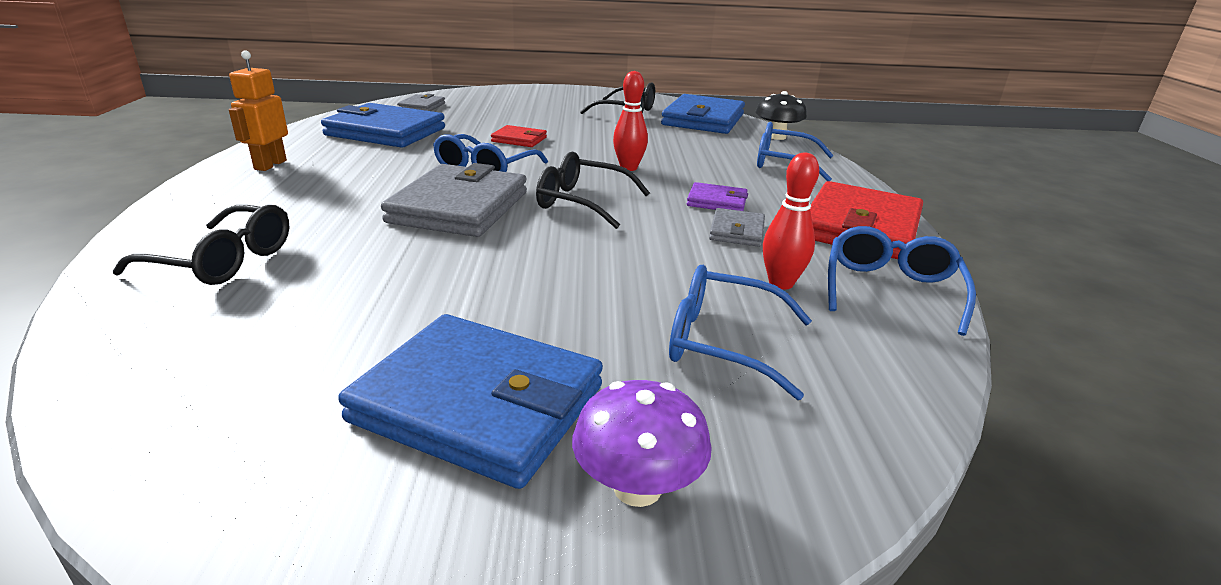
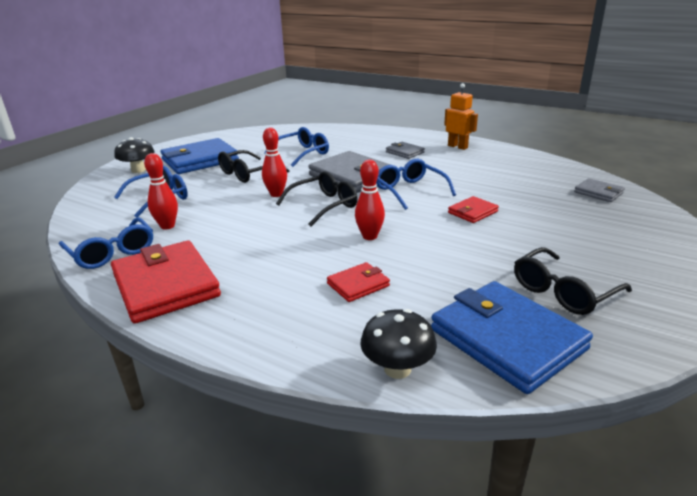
camera: 125 degrees right, 0 degrees up
(224, 261) = (341, 138): black glasses -> black glasses (247, 174)
(386, 132) = (516, 174): blue wallet -> none
(581, 241) = (276, 194): none -> red bowling pin
(637, 487) = (138, 170): purple mushroom -> black mushroom
(714, 158) = (358, 285): none -> red wallet
(717, 202) = (273, 247): purple wallet -> none
(736, 231) = (227, 237): grey wallet -> grey wallet (405, 152)
(783, 163) = (310, 320): blue glasses -> blue glasses (302, 153)

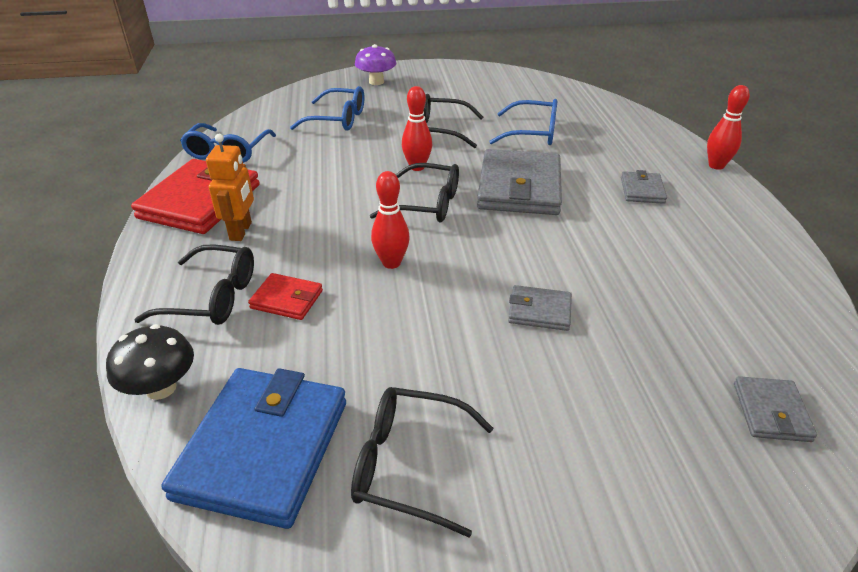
camera: 50 degrees right, 10 degrees up
(138, 170) = (376, 82): black mushroom -> purple mushroom
(167, 226) = (293, 150): red bowling pin -> red bowling pin (716, 165)
(200, 160) = (436, 94): blue wallet -> none
(312, 315) = (212, 297): none -> black glasses
(409, 191) = (536, 240): blue glasses -> none
(457, 146) = (729, 220): orange robot -> orange robot (241, 231)
(472, 212) = (539, 311): red wallet -> grey wallet

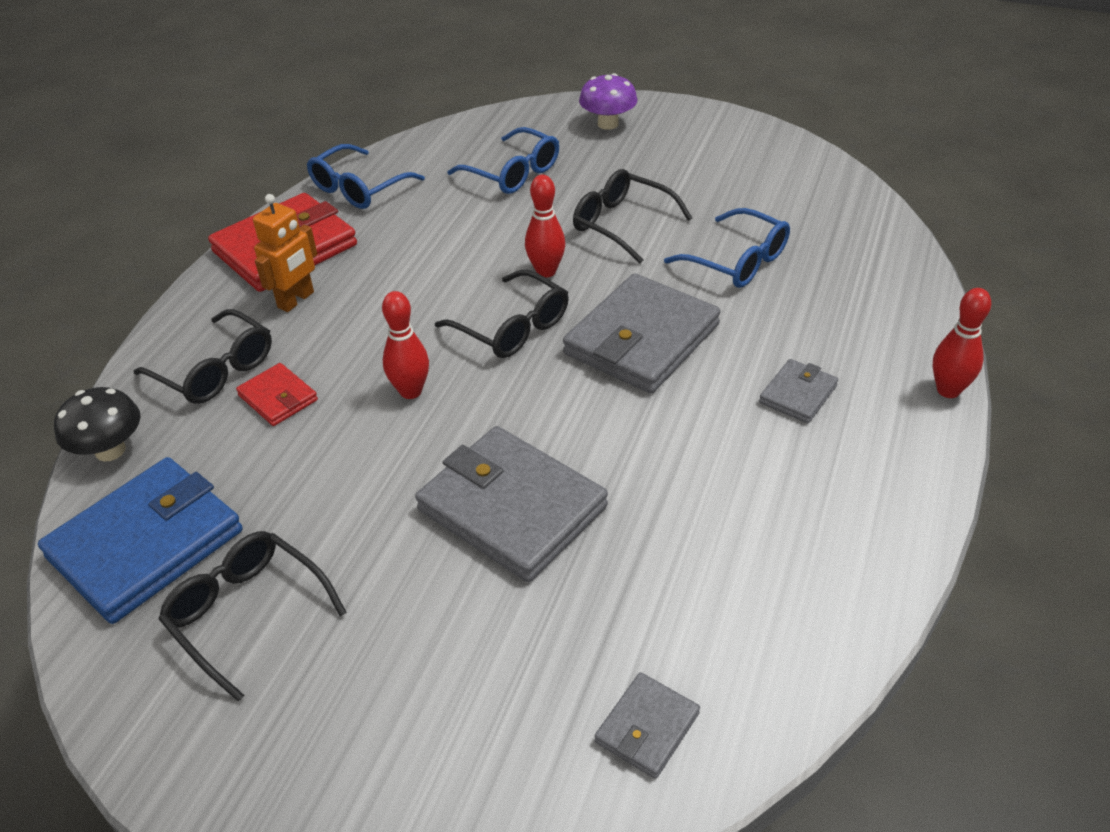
camera: 30 degrees right, 5 degrees up
(539, 311) = (512, 508): grey wallet -> grey wallet, size x2.06

